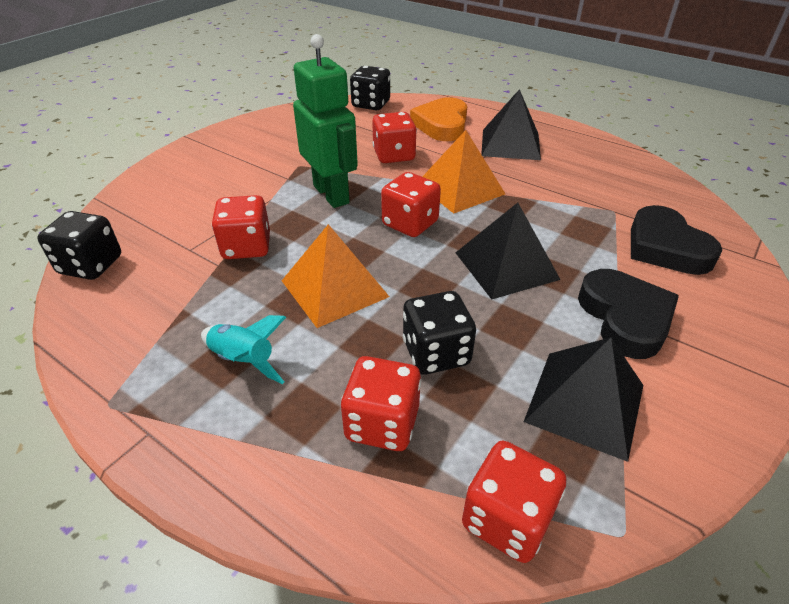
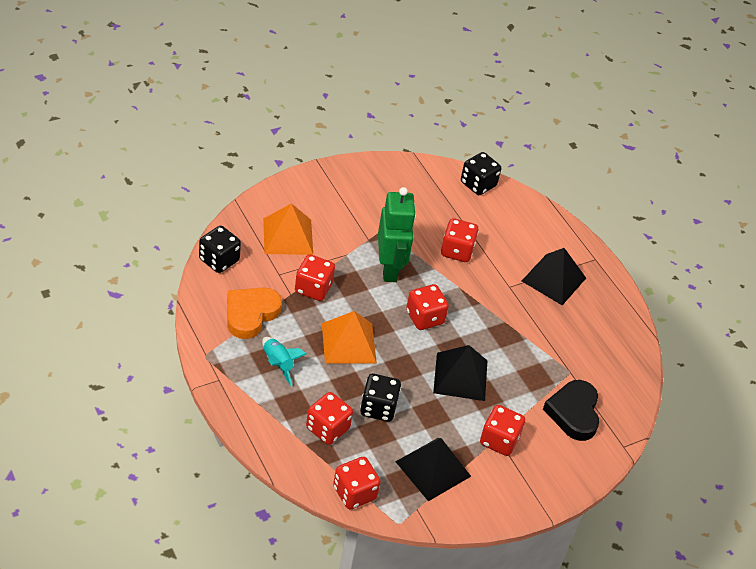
camera: 20 degrees right, 5 degrees up
(442, 125) = (517, 234): orange heart -> orange heart (250, 314)
(460, 188) = (480, 304): orange pyramid -> orange pyramid (288, 236)
(625, 318) = (499, 440): black heart -> red dice

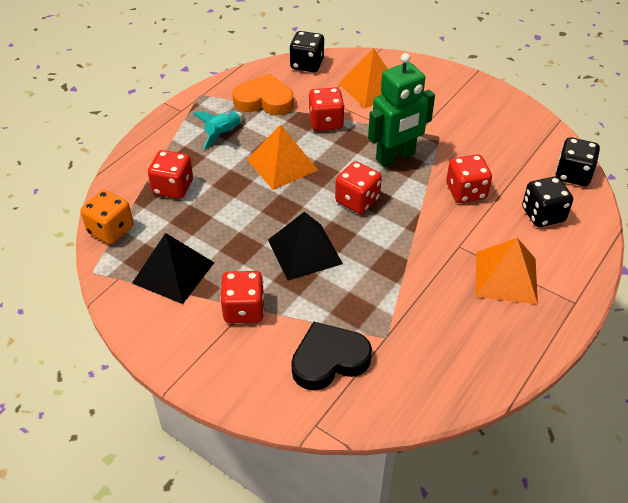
camera: 70 degrees right, 0 degrees up
(354, 493) = (111, 230): red dice -> orange dice
(378, 408) = (220, 210): black dice -> black dice (543, 215)
(554, 279) = (506, 277): black pyramid -> orange pyramid

